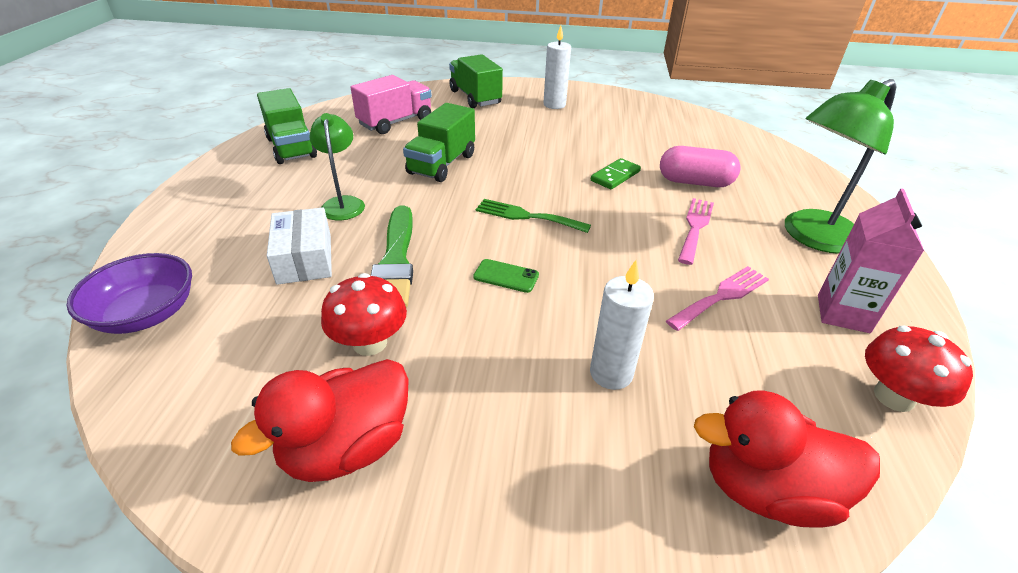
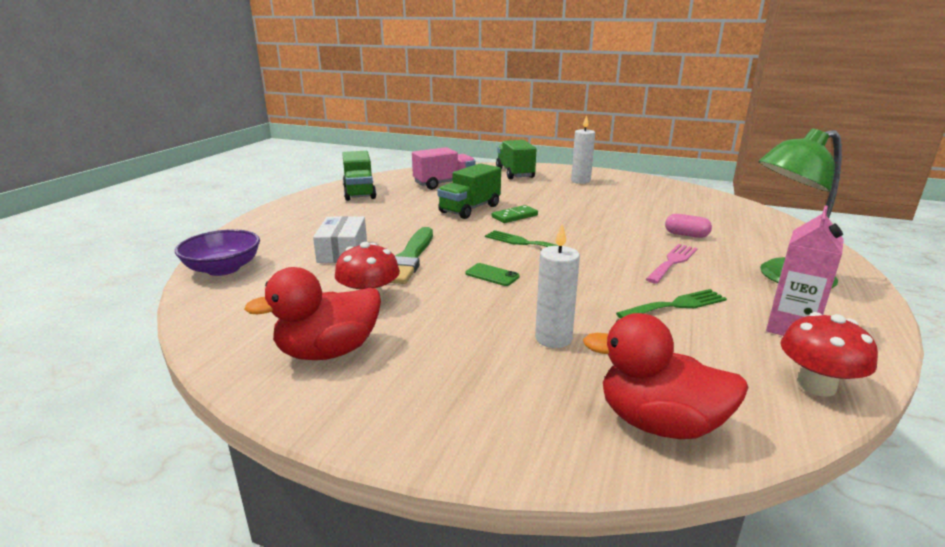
camera: 15 degrees right, 15 degrees down
(343, 203) = (384, 225): green lamp -> none
(615, 176) = (614, 226): green domino -> green domino (514, 216)
(695, 182) = (686, 235): pink capsule -> pink capsule, size x0.64
(721, 296) = (676, 305): pink fork -> green fork

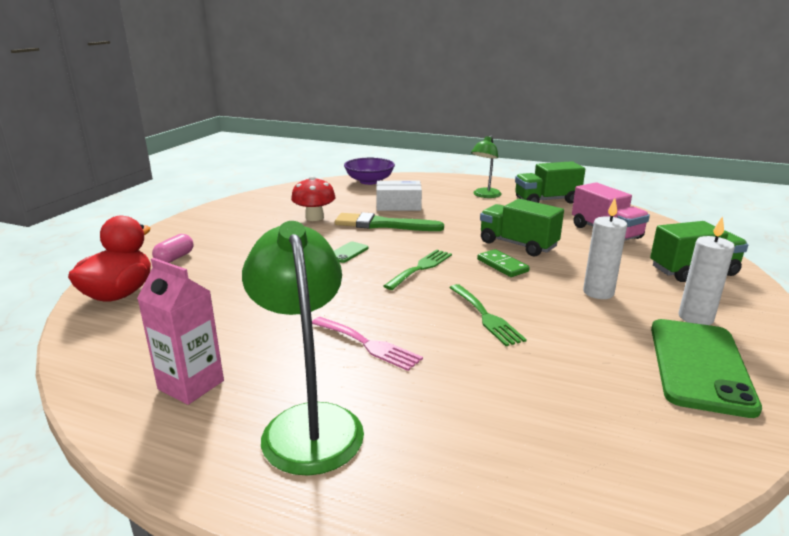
camera: 90 degrees right, 0 degrees up
(328, 351) = (254, 213): red duck -> none
(330, 212) = (484, 195): none -> green lamp
(553, 338) = (235, 270): white candle -> white candle (598, 292)
(635, 187) = (699, 365): none -> green phone
(676, 305) = (264, 327): green fork -> green fork (486, 316)
(686, 235) = (463, 373): pink capsule -> pink capsule (175, 258)
(816, 385) = (102, 367): red mushroom -> none

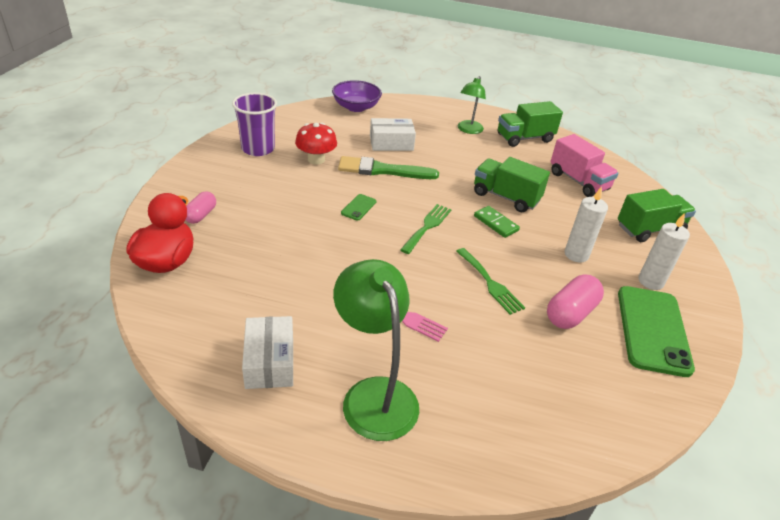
camera: 10 degrees left, 15 degrees up
(191, 385) = (270, 361): pink carton -> white box
(257, 210) = (258, 149): none -> purple cup
(586, 346) = (570, 313): none -> pink capsule

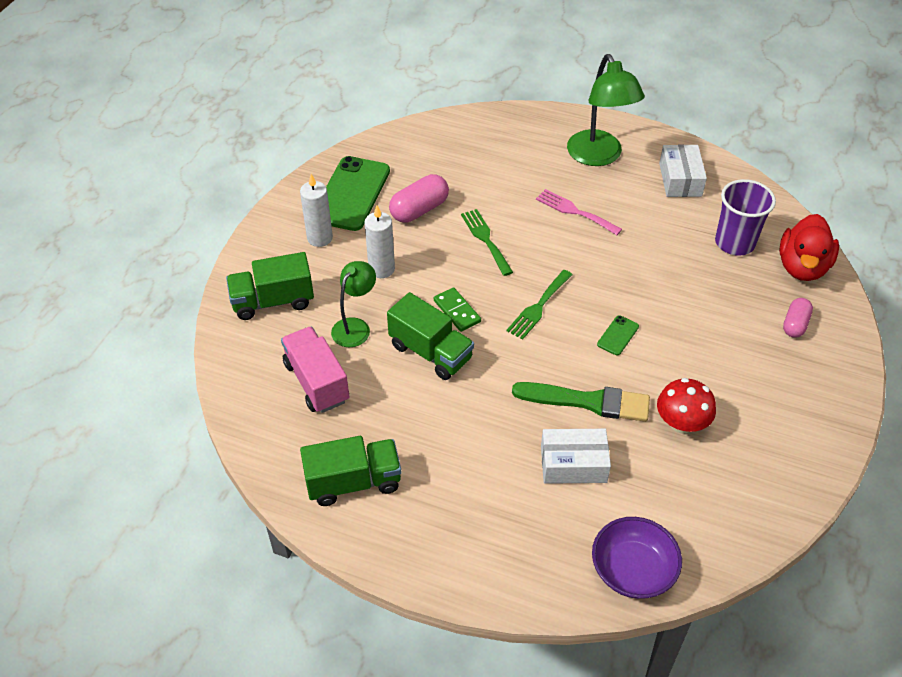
camera: 170 degrees left, 10 degrees up
(258, 149) = (768, 446): purple cup -> purple cup (734, 243)
(468, 130) = (442, 503): green lamp -> green lamp (355, 326)

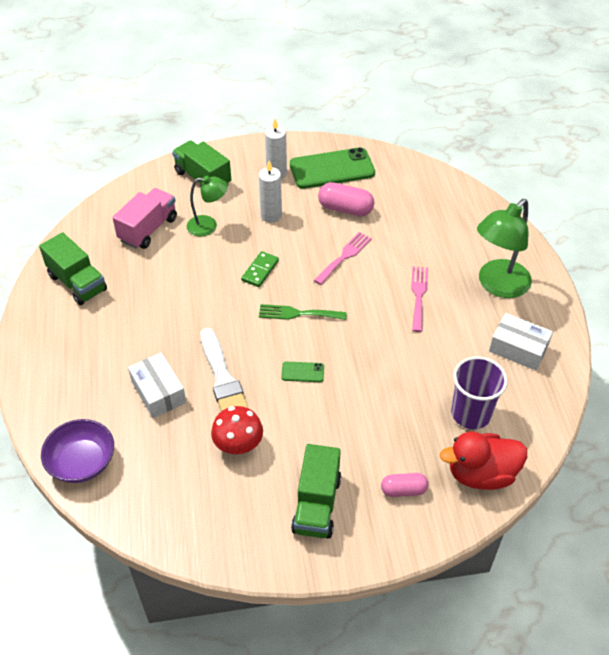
camera: 60 degrees right, 0 degrees up
(431, 352) = (212, 273): green truck -> green truck (316, 504)
(485, 239) = (344, 256): green fork -> pink fork
(588, 401) = (223, 378): green brush -> white brush
(680, 179) = (518, 349): white box -> white box turned 60 degrees clockwise

